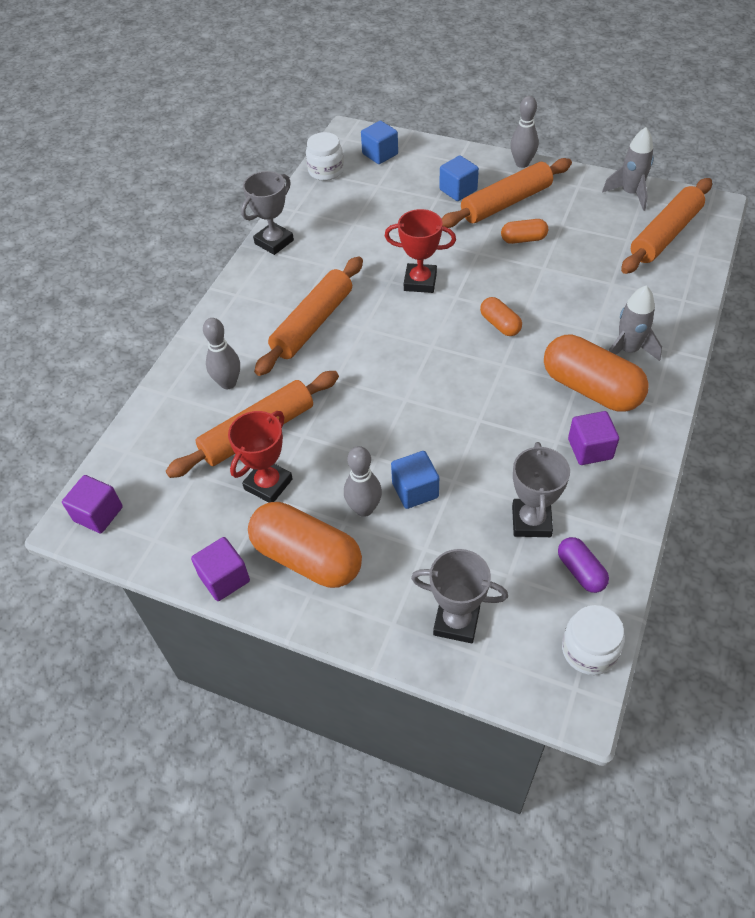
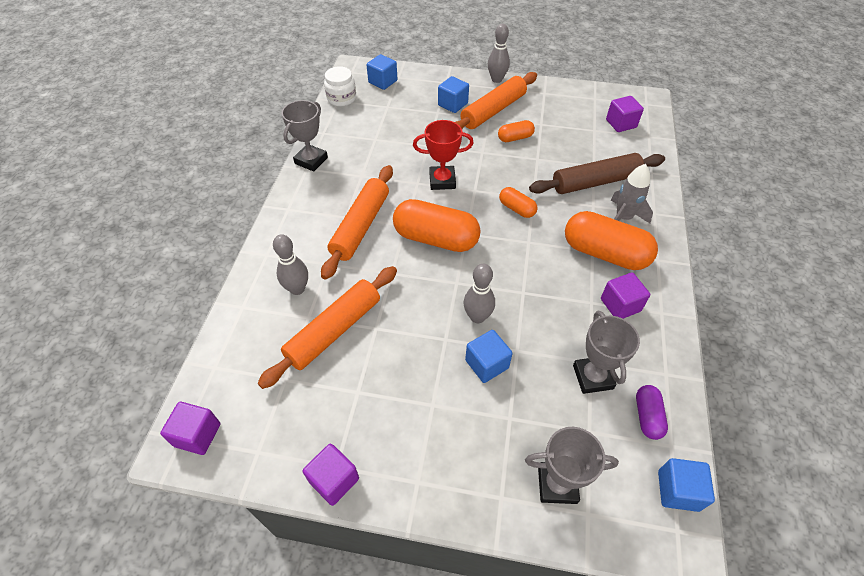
camera: 15 degrees left, 0 degrees up
(268, 484) = (355, 379): red trophy -> none
(307, 557) = (407, 445): orange capsule -> orange capsule (436, 238)
(364, 509) = (447, 389): grey bowling pin -> grey bowling pin (477, 317)
(581, 571) = (647, 416): purple capsule -> purple capsule turned 45 degrees clockwise
(589, 650) = (678, 490): white jar -> blue cube
(607, 303) = (595, 182): none -> brown rolling pin
(630, 194) = (585, 95): grey rocket -> none
(665, 234) = (621, 123): orange rolling pin -> purple cube

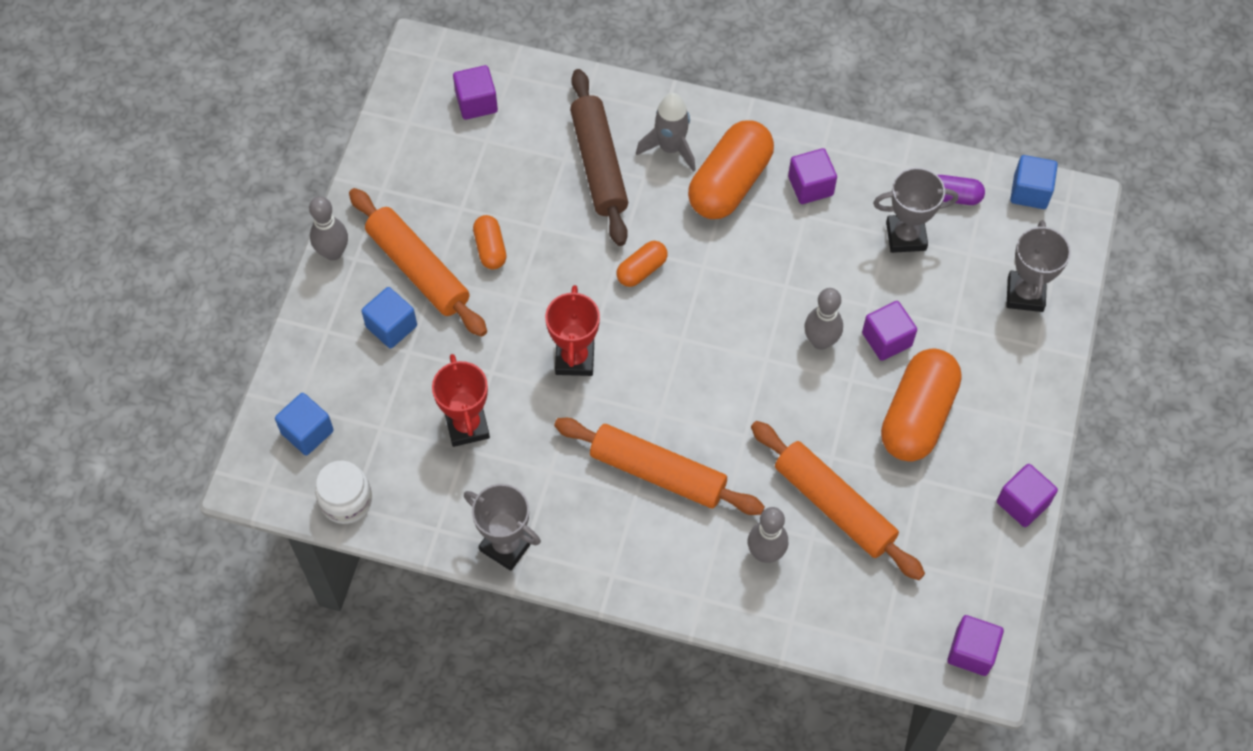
camera: 85 degrees left, 10 degrees up
(390, 138) = (467, 426): none -> red trophy
(436, 238) = (688, 376): orange capsule -> orange capsule (917, 416)
(487, 364) = (886, 339): blue cube -> purple cube

